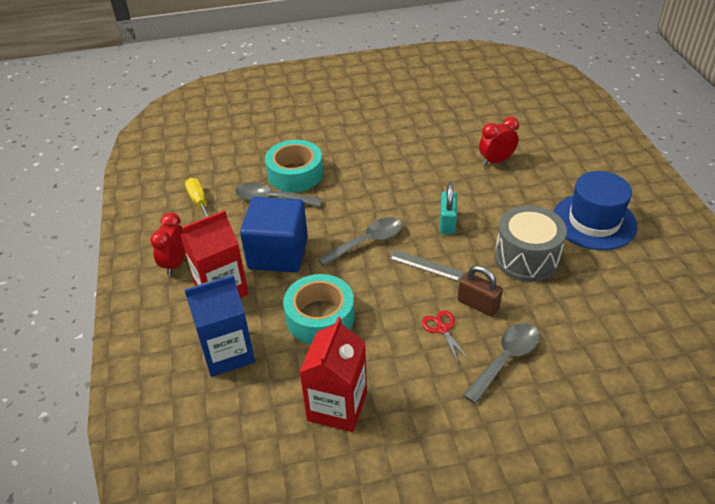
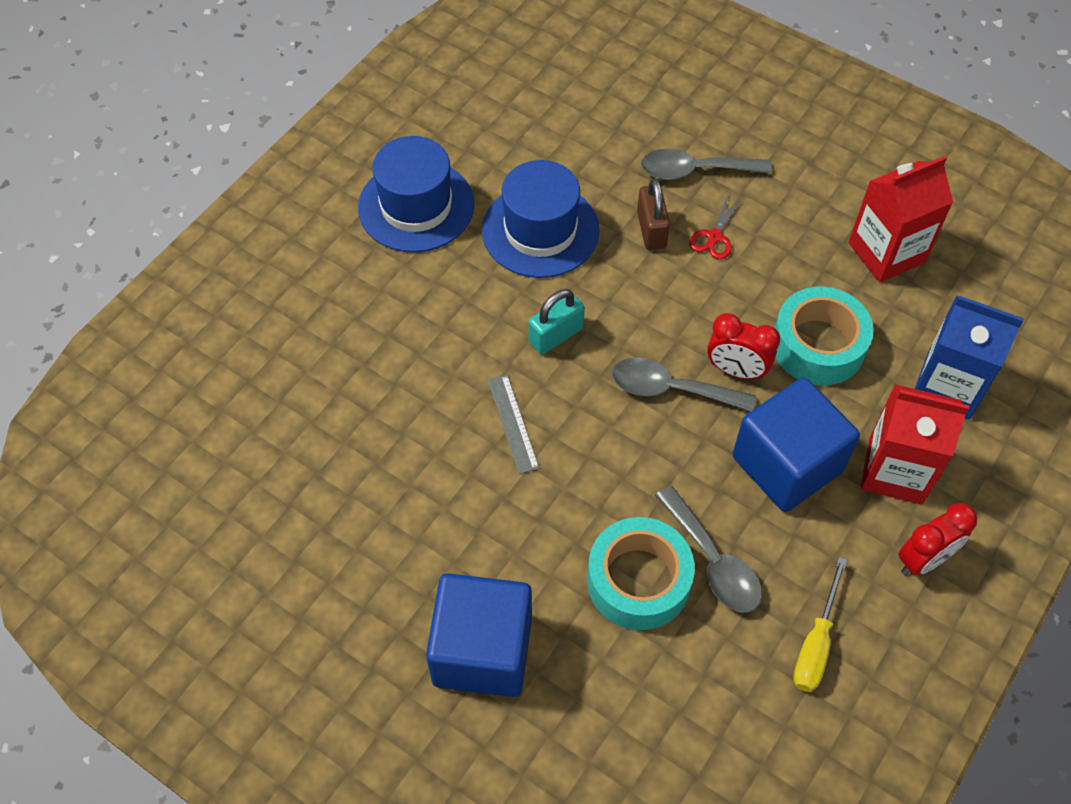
camera: 135 degrees left, 15 degrees up
(326, 122) = (482, 651): none -> blue cube
(426, 265) = (646, 308): grey ruler -> grey ruler (513, 423)
(496, 161) = (381, 363): red clock -> red clock (736, 370)
(526, 258) = (540, 230): grey drum -> blue hat

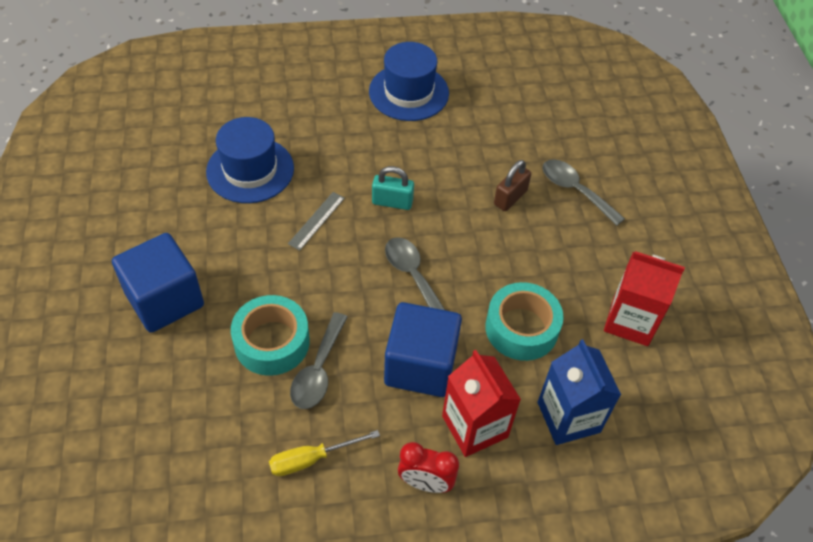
camera: 45 degrees right, 5 degrees down
(540, 230) = (452, 151): blue hat -> blue hat (250, 170)
(714, 237) = (540, 229): red scissors -> none
(736, 370) = (459, 299): red clock -> none

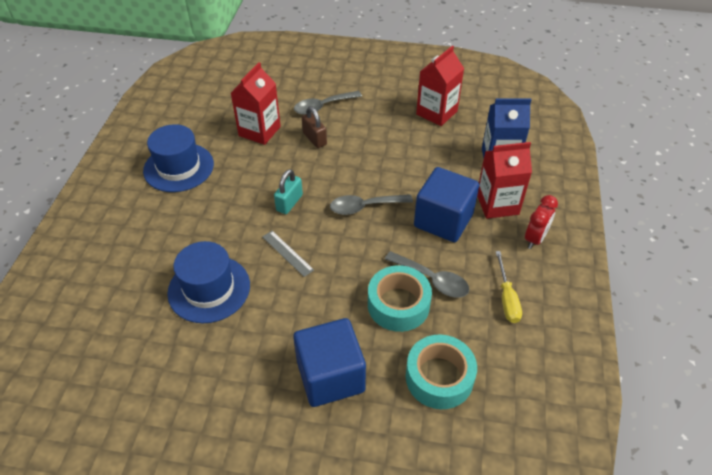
camera: 70 degrees left, 5 degrees down
(499, 142) = (259, 131): none -> red carton
(521, 328) = (427, 162): turquoise tape -> turquoise tape (439, 377)

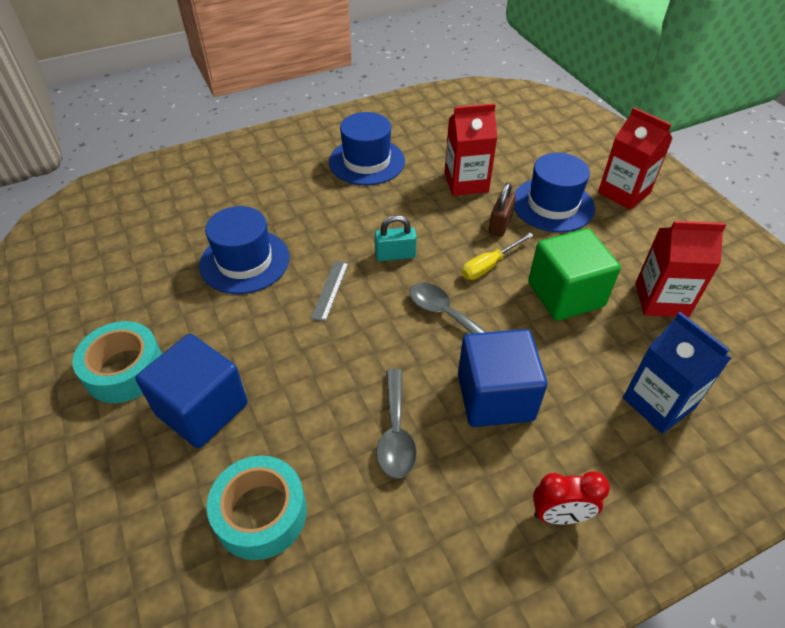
camera: 55 degrees right, 0 degrees up
(323, 106) = (552, 205): grey spoon -> blue hat
(398, 146) = (565, 294): none -> green cube
(398, 304) = (335, 419): turquoise tape -> turquoise tape (124, 370)
(497, 204) = (577, 440): red carton -> red carton (624, 193)
(506, 298) = (430, 530): yellow screwdriver -> yellow screwdriver (489, 265)

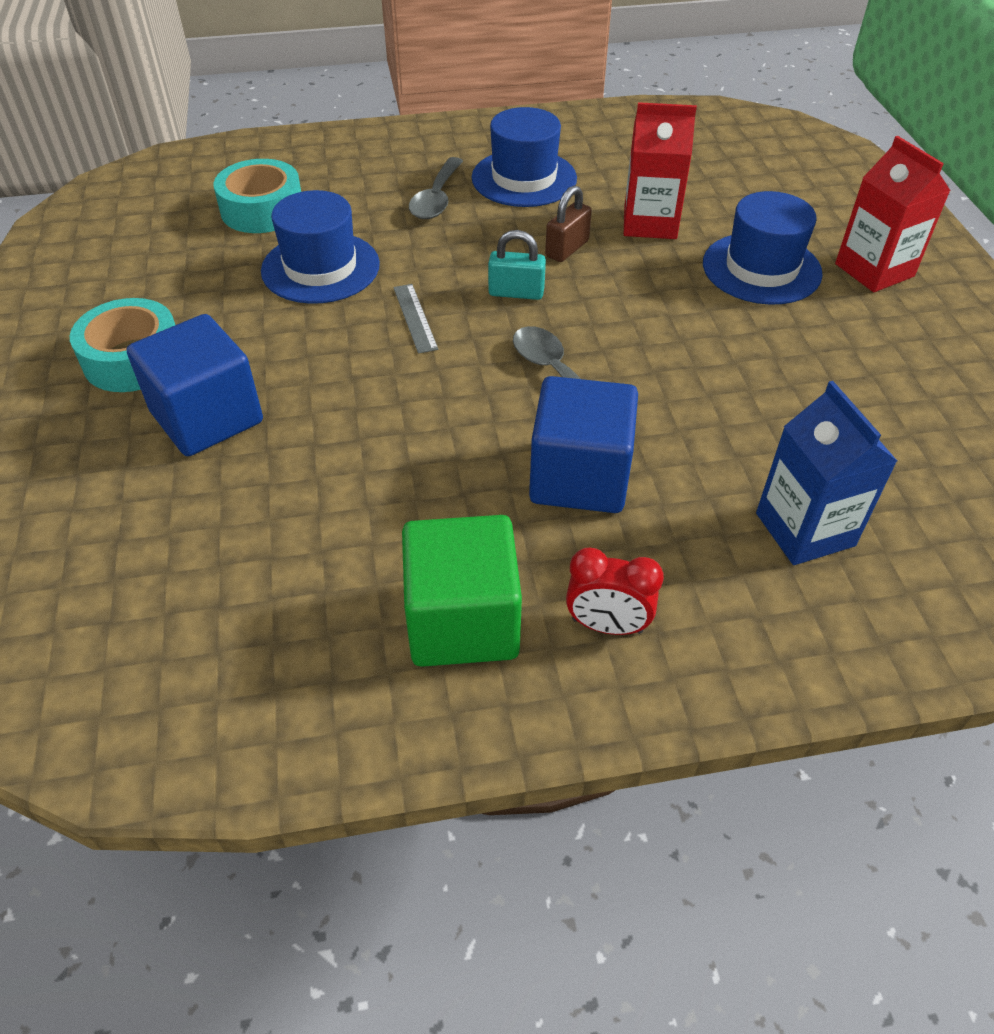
camera: 15 degrees right, 0 degrees up
(261, 513) = (233, 540): turquoise tape -> turquoise tape (262, 210)
(330, 290) = (415, 318): grey ruler -> grey ruler turned 45 degrees counterclockwise
(395, 432) = (432, 490): grey spoon -> grey spoon (436, 198)
(489, 265) = (639, 326): yellow screwdriver -> none
(500, 224) = (675, 280): brown padlock -> brown padlock (567, 249)
(565, 294) = (730, 378): green cube -> green cube (462, 621)
(661, 299) = (868, 409): red carton -> none

